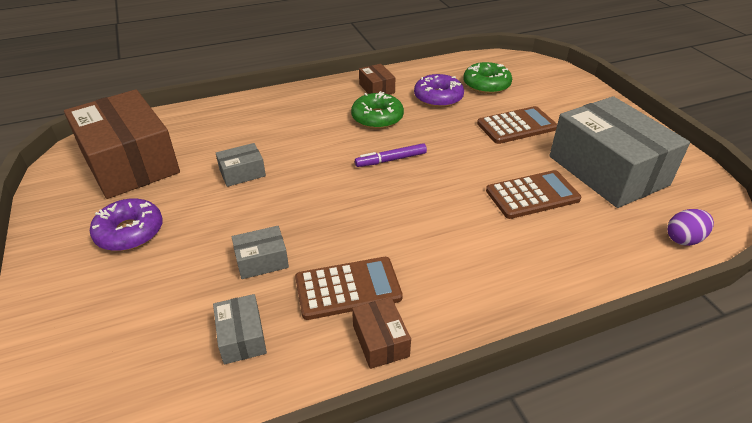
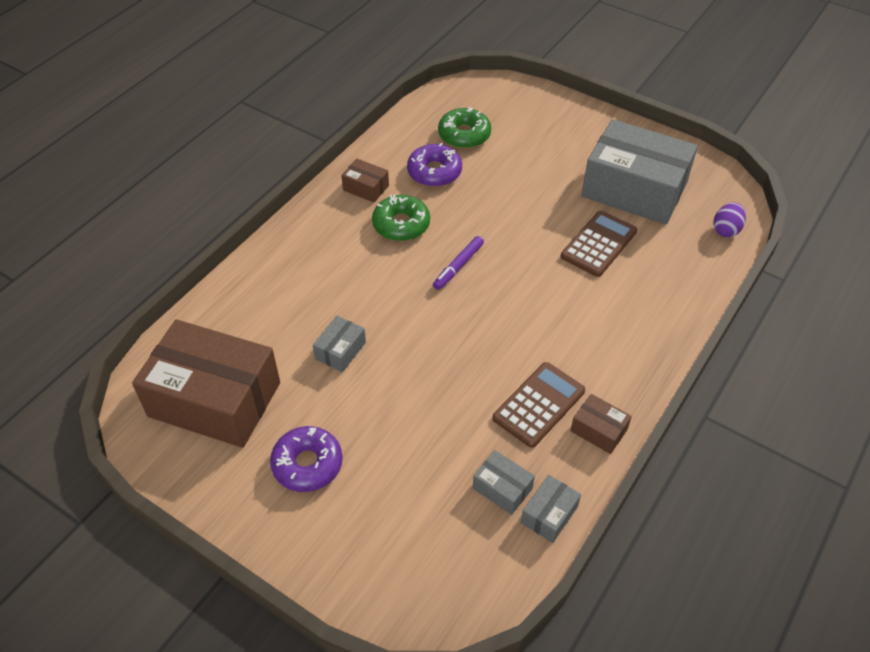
camera: 35 degrees left, 10 degrees up
(262, 261) = (450, 421): grey box -> grey box (549, 514)
(516, 126) = (530, 174): brown calculator -> none

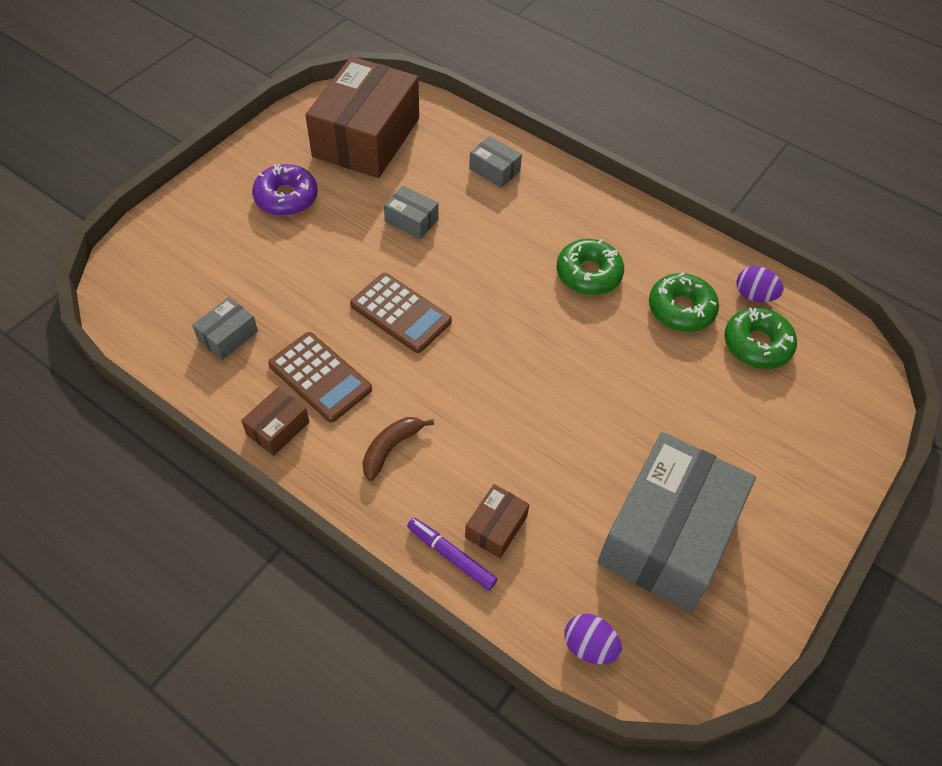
camera: 90 degrees right, 5 degrees up
(366, 188) = (647, 244): brown box -> brown box (496, 527)
(416, 132) = (754, 295): none -> purple egg
(434, 172) = (681, 309): purple donut -> green donut
(458, 266) = (522, 322): purple marker -> purple marker (451, 556)
(549, 514) = (190, 370): grey box -> grey box (494, 170)
(598, 244) = (559, 472): brown calculator -> brown calculator (401, 313)
(601, 347) = (391, 448): none -> brown banana

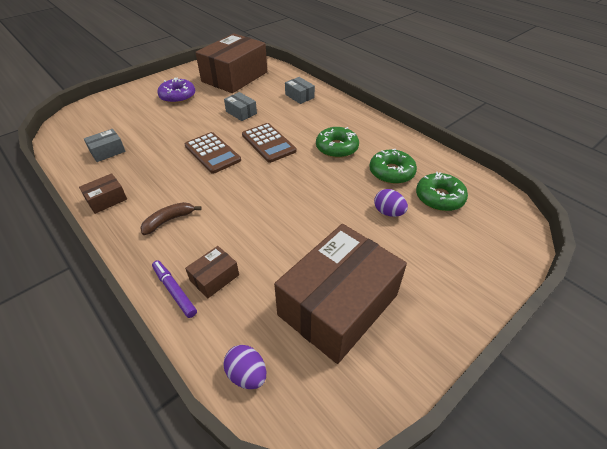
camera: 15 degrees right, 10 degrees down
(320, 377) = (147, 177): brown calculator -> brown calculator (268, 143)
(667, 535) = (338, 305): grey box -> brown box
(754, 295) = (444, 171): purple egg -> purple egg (388, 212)

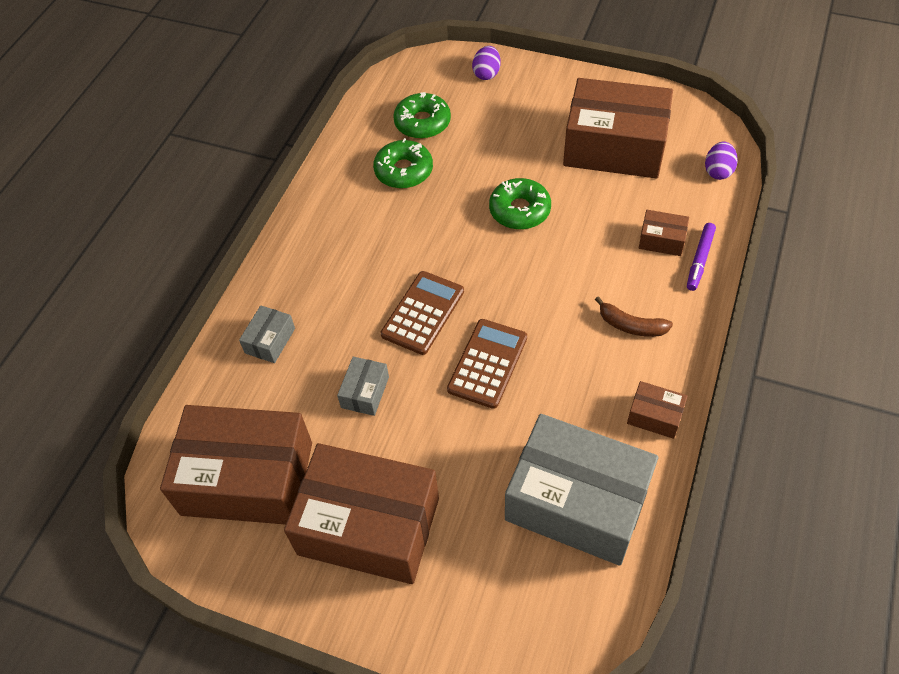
camera: 115 degrees left, 10 degrees up
(107, 151) = (577, 502): grey box -> grey box, size x2.38
(177, 96) = (368, 526): purple donut -> brown box
(336, 148) = (386, 237): green donut -> green donut (519, 210)
(388, 212) = (474, 152): purple egg -> purple egg (486, 74)

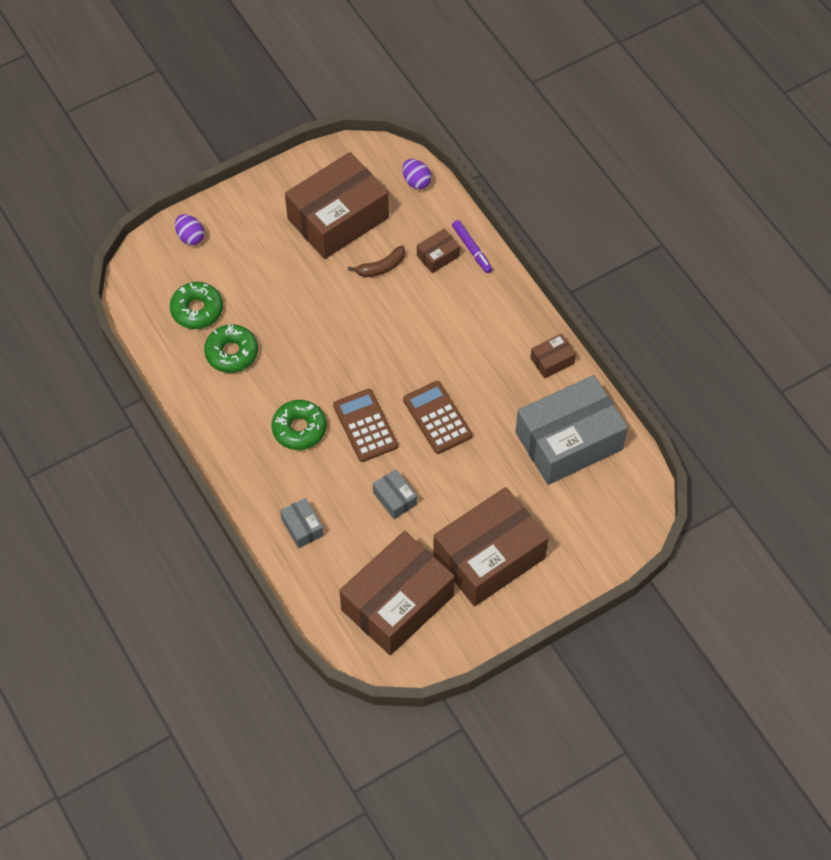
camera: 55 degrees left, 5 degrees up
(519, 210) = (336, 312): green donut -> green donut (299, 429)
(631, 325) = (483, 323): brown banana -> brown banana (381, 267)

